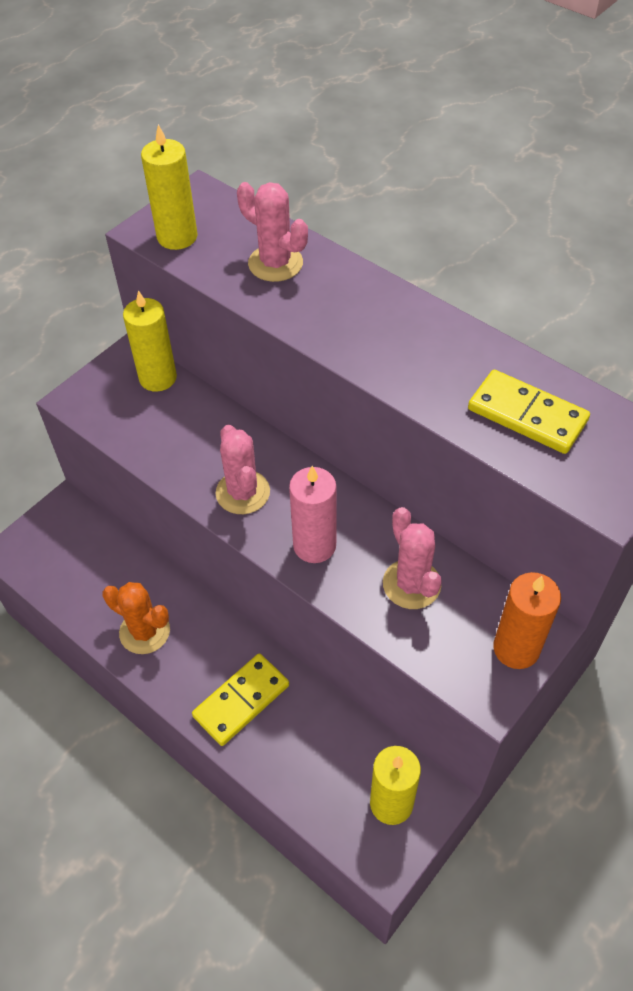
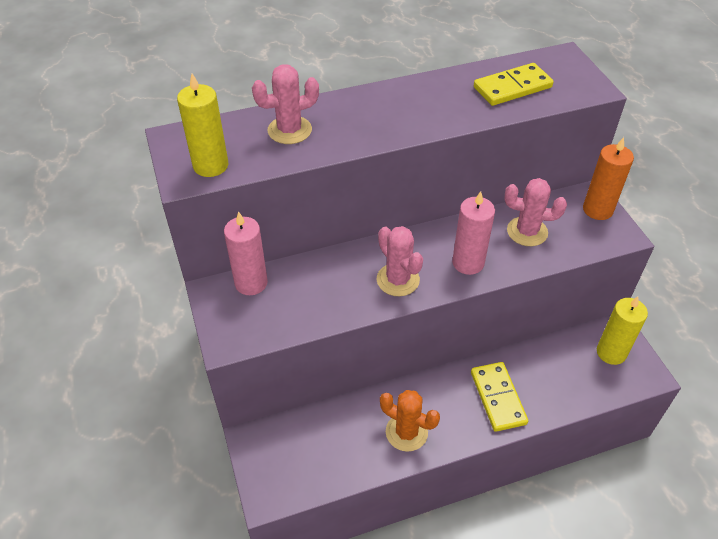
camera: 60 degrees left, 5 degrees down
(144, 631) = (406, 432): orange cactus -> orange cactus turned 60 degrees clockwise
(158, 378) = (251, 283): yellow candle -> pink candle
(243, 492) = (398, 280): pink cactus -> pink cactus turned 45 degrees clockwise

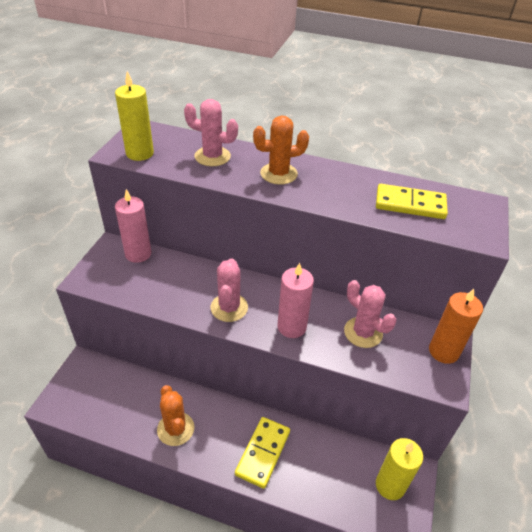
camera: 35 degrees right, 5 degrees down
(373, 116) = (278, 174): none -> orange cactus

